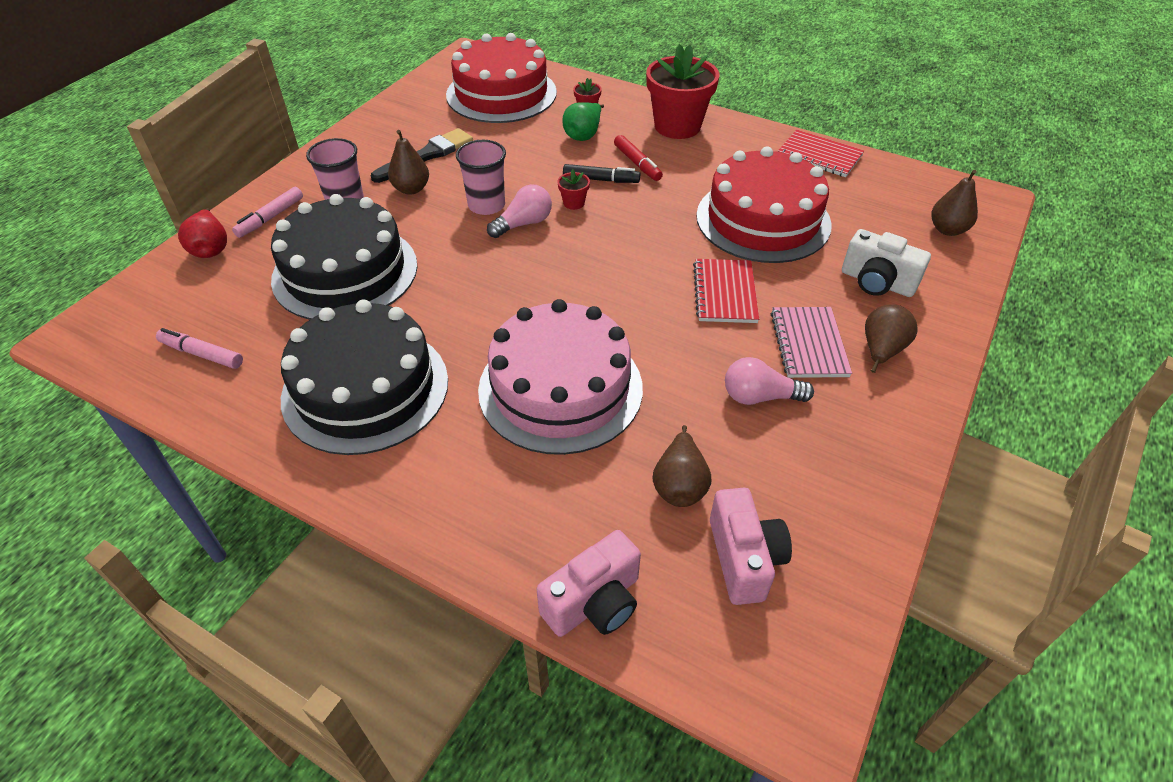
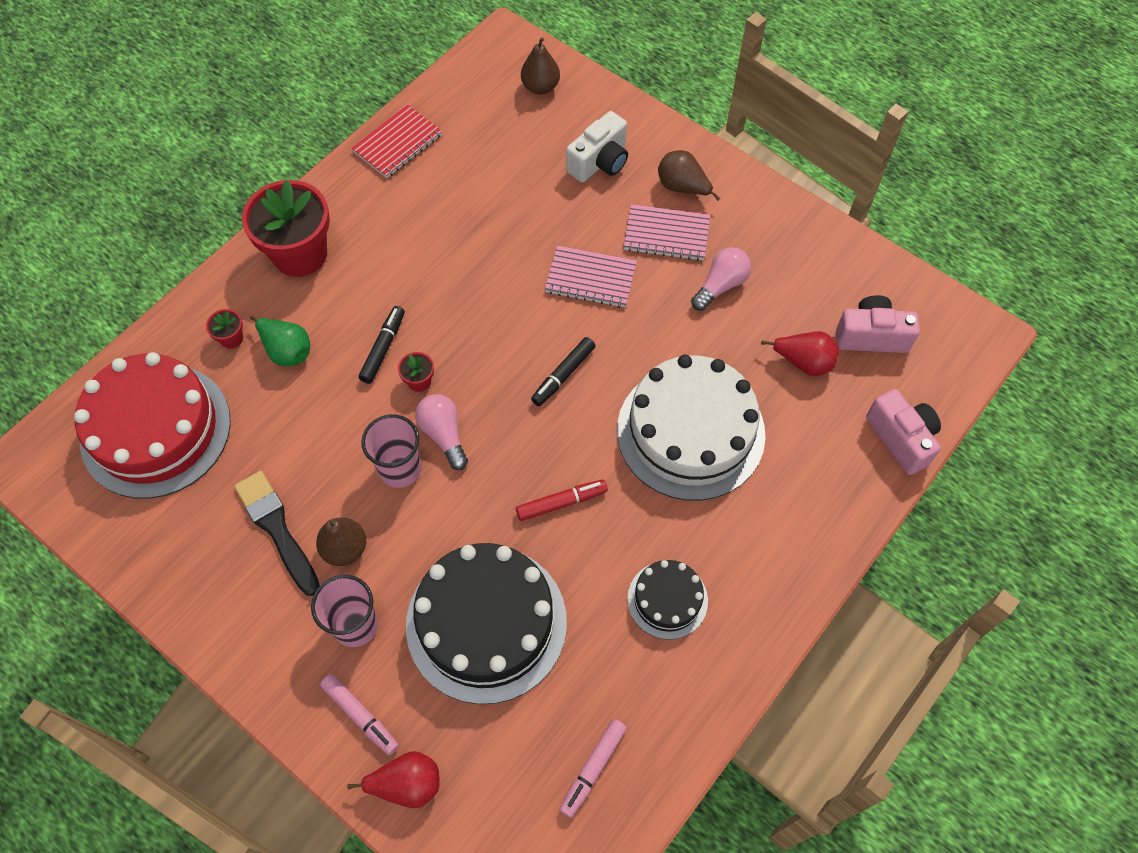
camera: 80 degrees left, 15 degrees up
(365, 389) = (667, 600): black cake -> black cake, size x0.51
(560, 388) = (690, 432): pink cake -> white cake
(604, 287) = (563, 375): none -> black marker
(637, 163) = (362, 308): red marker -> red marker (561, 503)
(679, 485) = (804, 362): brown pear -> red pear
(725, 293) = (590, 278): red notebook -> pink notebook
(760, 397) = (720, 285): pink light bulb -> pink light bulb turned 150 degrees counterclockwise
(763, 220) = (491, 220): red cake -> none

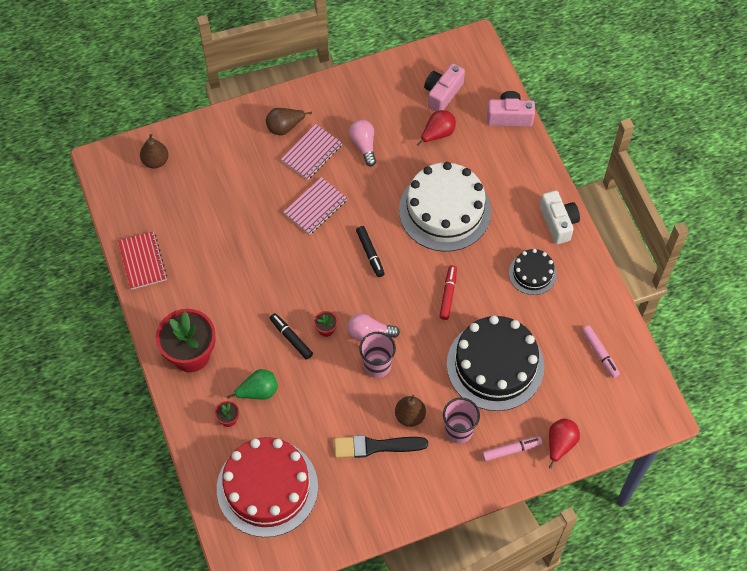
camera: 60 degrees left, 0 degrees up
(600, 162) = (236, 159): white camera -> white camera (558, 222)

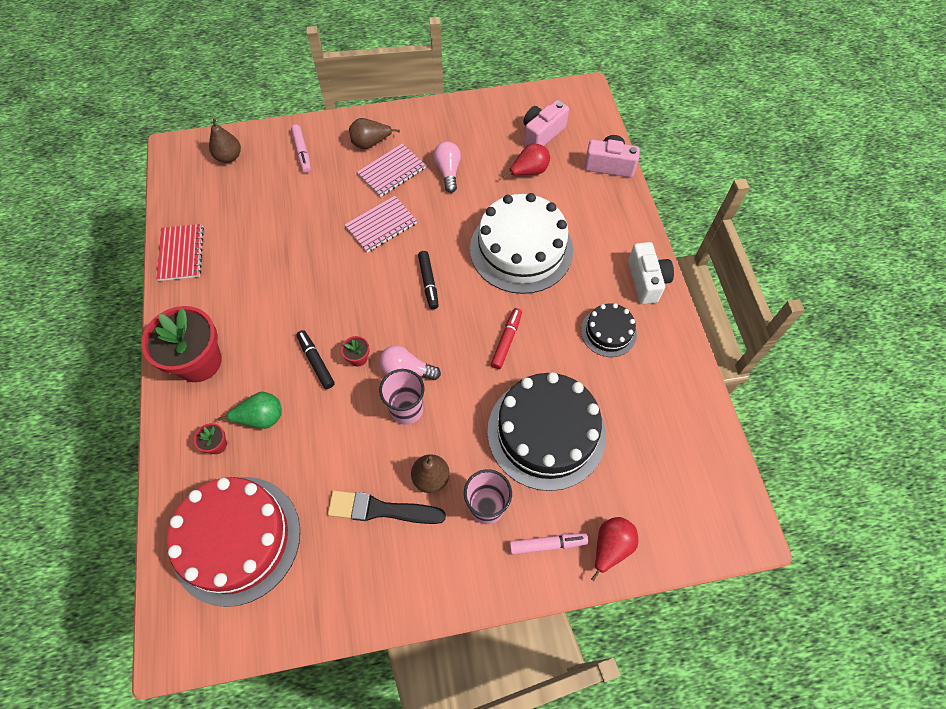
camera: 10 degrees right, 0 degrees up
(600, 353) = (676, 439): pink marker -> pink marker (302, 152)

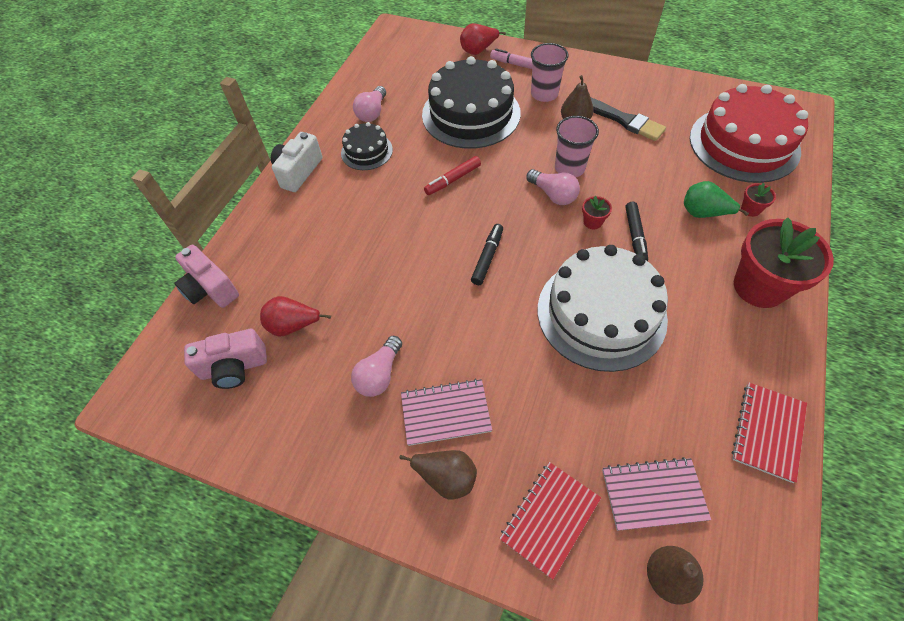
camera: 145 degrees left, 5 degrees down
(302, 152) = (550, 518): pink marker -> red notebook
(381, 225) = (500, 344): pink notebook -> pink notebook (653, 494)
(521, 249) = (376, 247): white cake -> white cake (601, 313)
(645, 381) = (372, 113): none -> pink light bulb

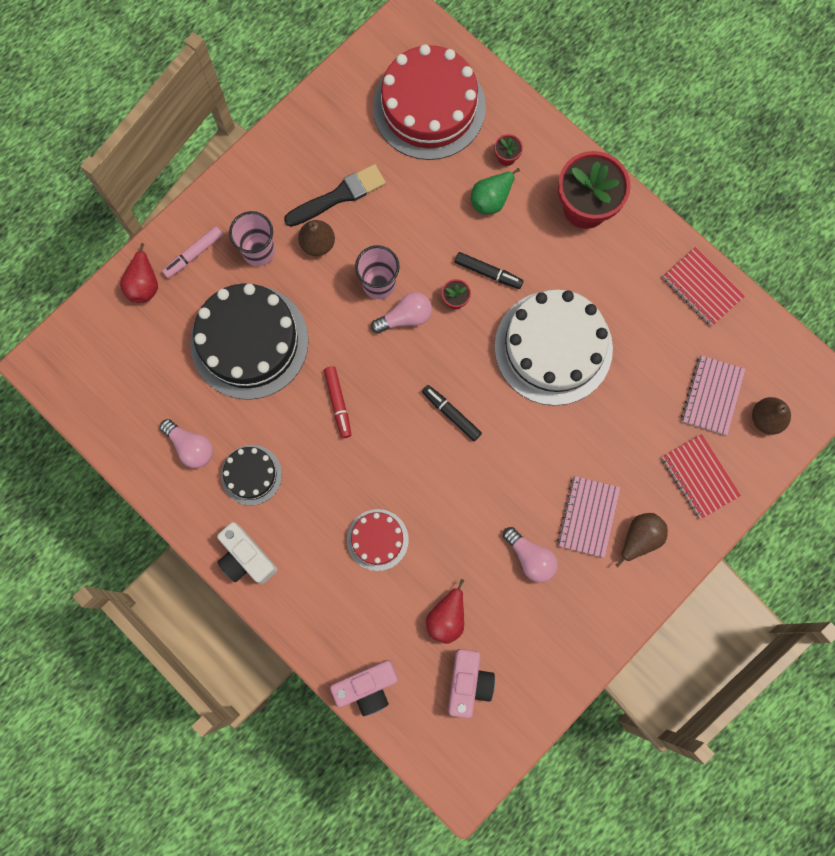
camera: 70 degrees left, 20 degrees up
(347, 247) = (377, 540): none -> red cake

